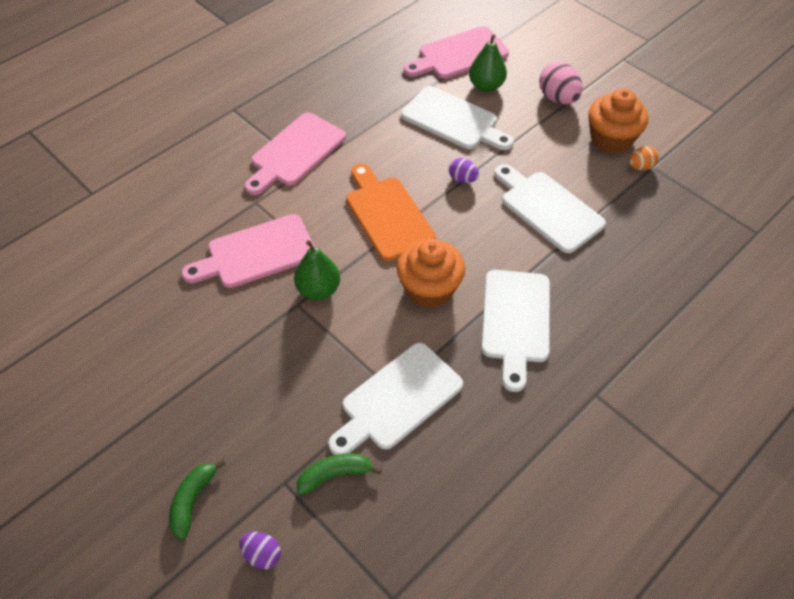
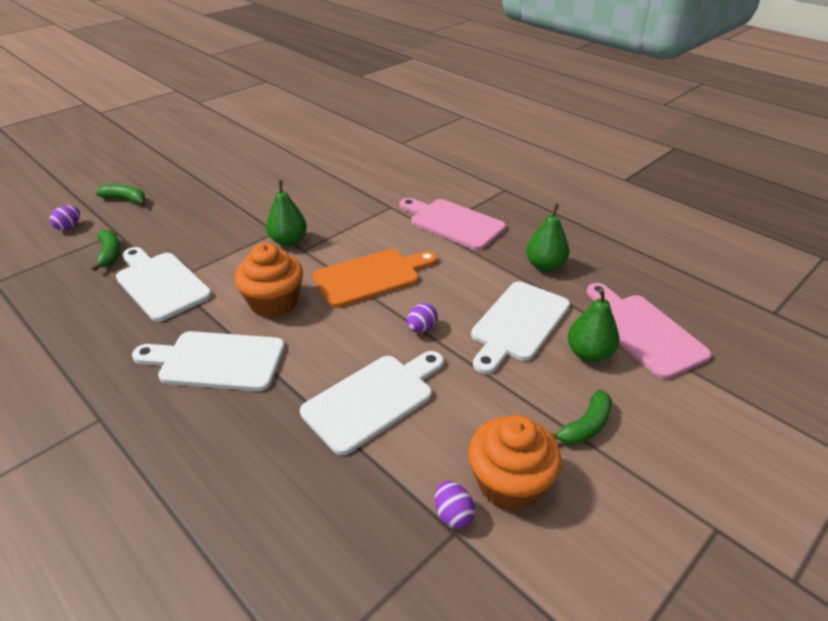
camera: 90 degrees right, 15 degrees down
(256, 253) = (333, 210): pink cutting board -> none
(373, 96) = (545, 266): none -> green pear
(558, 98) = (585, 426): pink egg -> green banana
(640, 167) = (453, 514): orange egg -> purple egg

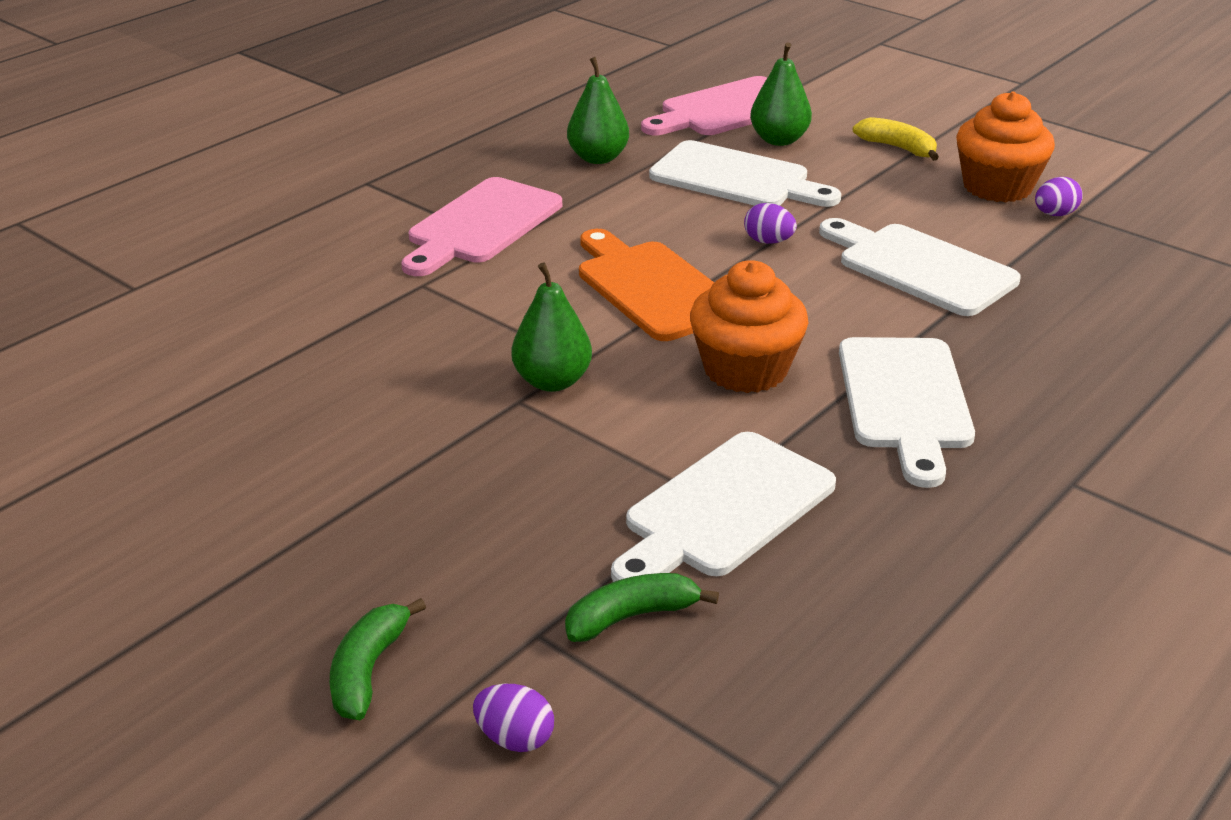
camera: 95 degrees left, 5 degrees down
(585, 426) = (898, 148): green banana -> yellow banana

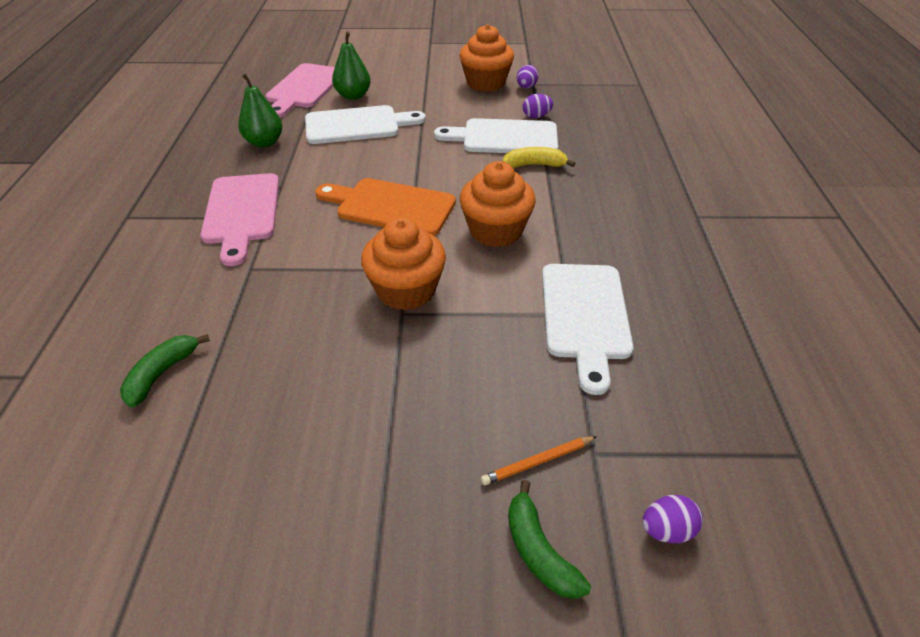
camera: 40 degrees left, 10 degrees up
(469, 605) = (538, 462): none -> orange pencil
(552, 381) = (406, 290): green pear -> orange cupcake
(631, 617) = (623, 408): green banana -> green banana (162, 373)
(768, 241) = (417, 154): purple egg -> purple egg (536, 116)
(898, 148) = (417, 79): yellow banana -> yellow banana (535, 165)
(905, 400) = (585, 210): white cutting board -> none

